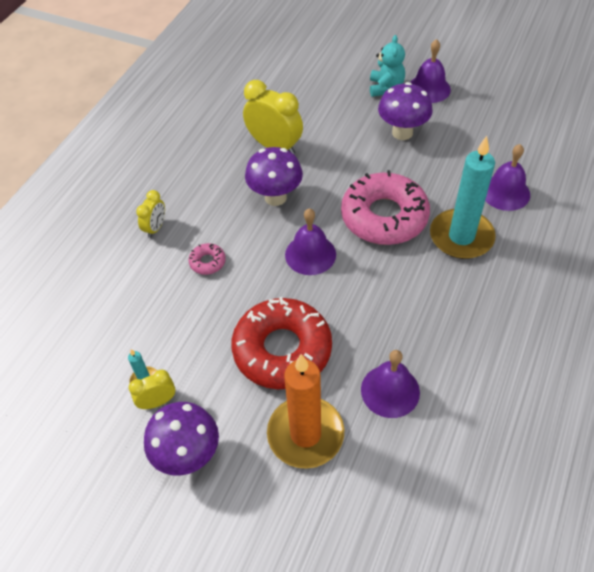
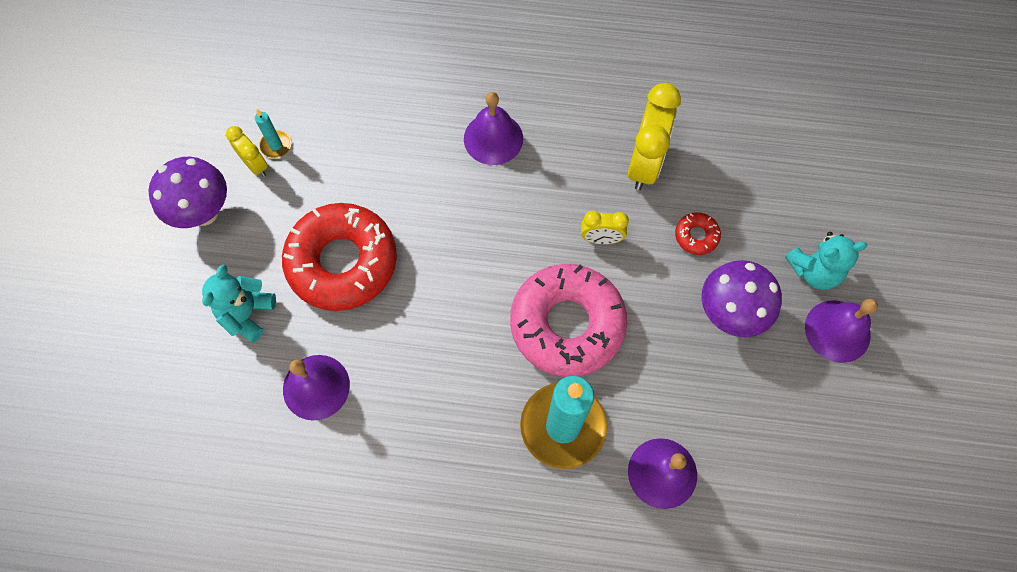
camera: 70 degrees right, 15 degrees up
(155, 228) = (472, 82): yellow clock -> yellow clock (601, 239)
(207, 262) = (439, 150): pink donut -> none
(275, 197) = (558, 190): purple mushroom -> none
(305, 434) = (247, 314): orange candle -> turquoise teddy bear
(310, 254) = (481, 254): purple bell -> purple bell (493, 138)
(341, 134) = (696, 236): none -> red donut

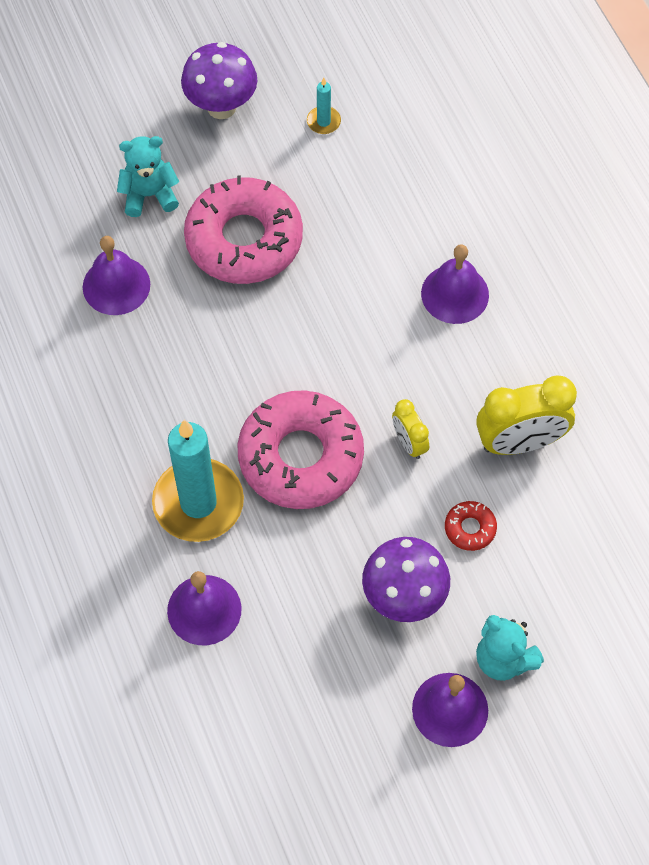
camera: 60 degrees right, 5 degrees down
(255, 165) = (293, 117): yellow clock -> none
(342, 262) = (244, 240): red donut -> pink donut

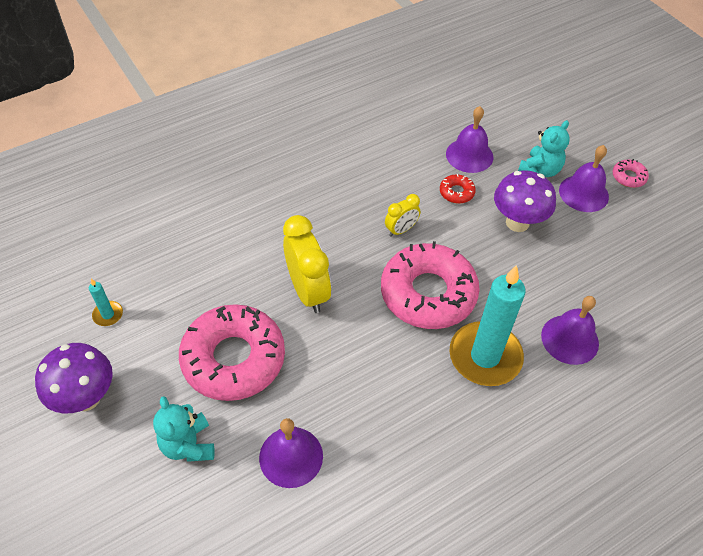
camera: 100 degrees left, 10 degrees down
(455, 294) = (272, 214): purple bell -> purple bell (469, 155)
(476, 791) = (628, 177): none -> pink donut
(520, 442) = (386, 171): yellow clock -> yellow clock (308, 291)

